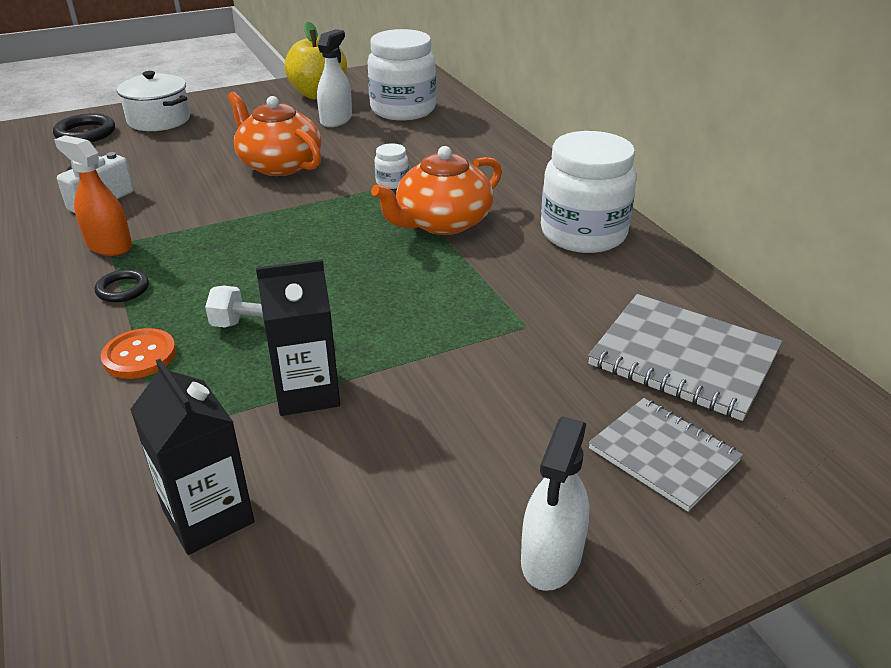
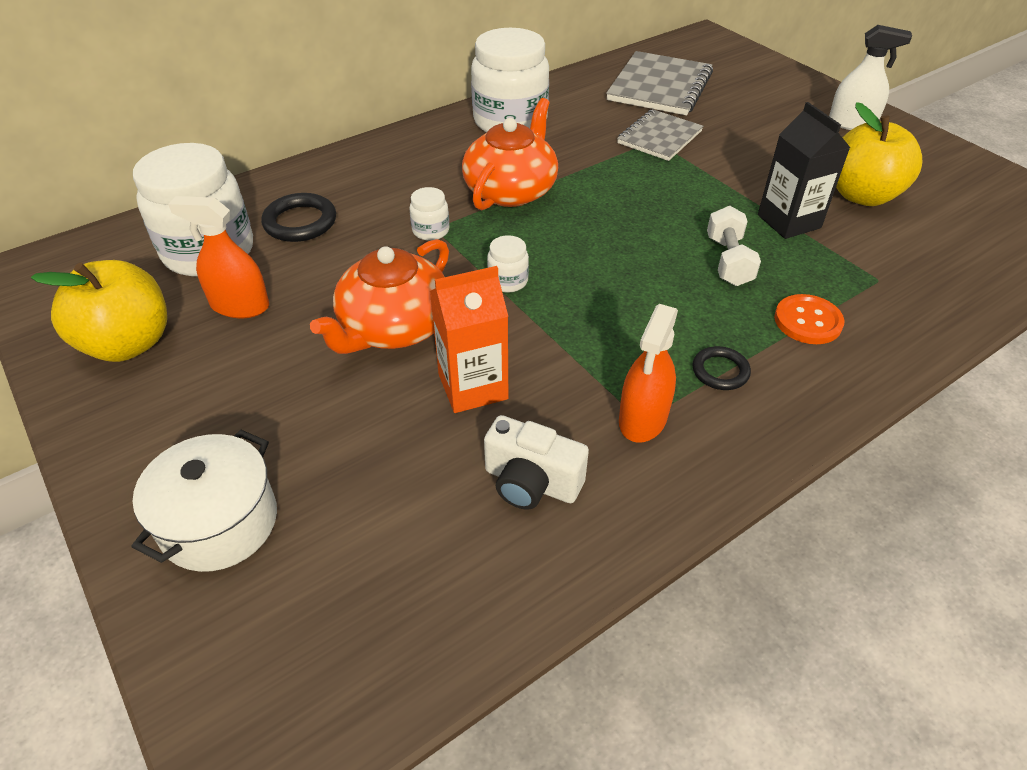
camera: 100 degrees left, 10 degrees up
(85, 133) = (278, 620): black ring -> black ring (300, 222)
(197, 187) = (473, 387): none -> orange carton
(208, 516) = (925, 237): black carton -> none
(304, 209) = (508, 281): none -> white jar
(332, 485) = (862, 195): none -> yellow apple
(336, 120) = (240, 306): white spray bottle -> orange spray bottle
(442, 222) = (511, 190): orange teapot -> orange teapot turned 105 degrees counterclockwise
(663, 455) = (753, 94): grey notebook -> grey notebook (659, 137)

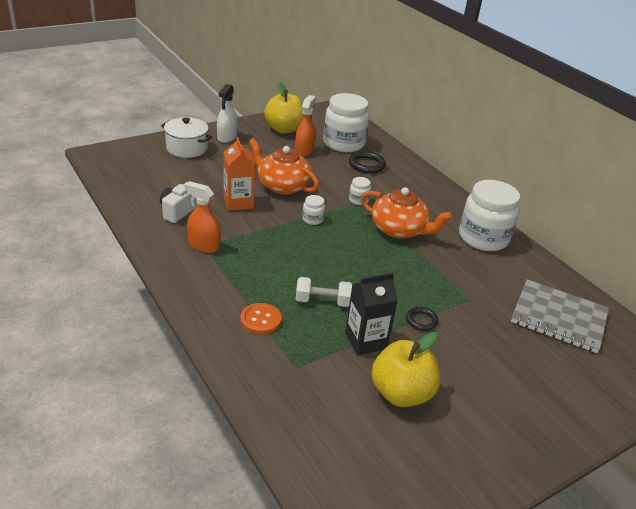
camera: 90 degrees right, 10 degrees down
(659, 137) = (474, 301): grey notebook -> none
(720, 371) = (228, 276): black ring -> black ring (421, 320)
(852, 123) = (523, 427): white spray bottle -> white spray bottle (227, 137)

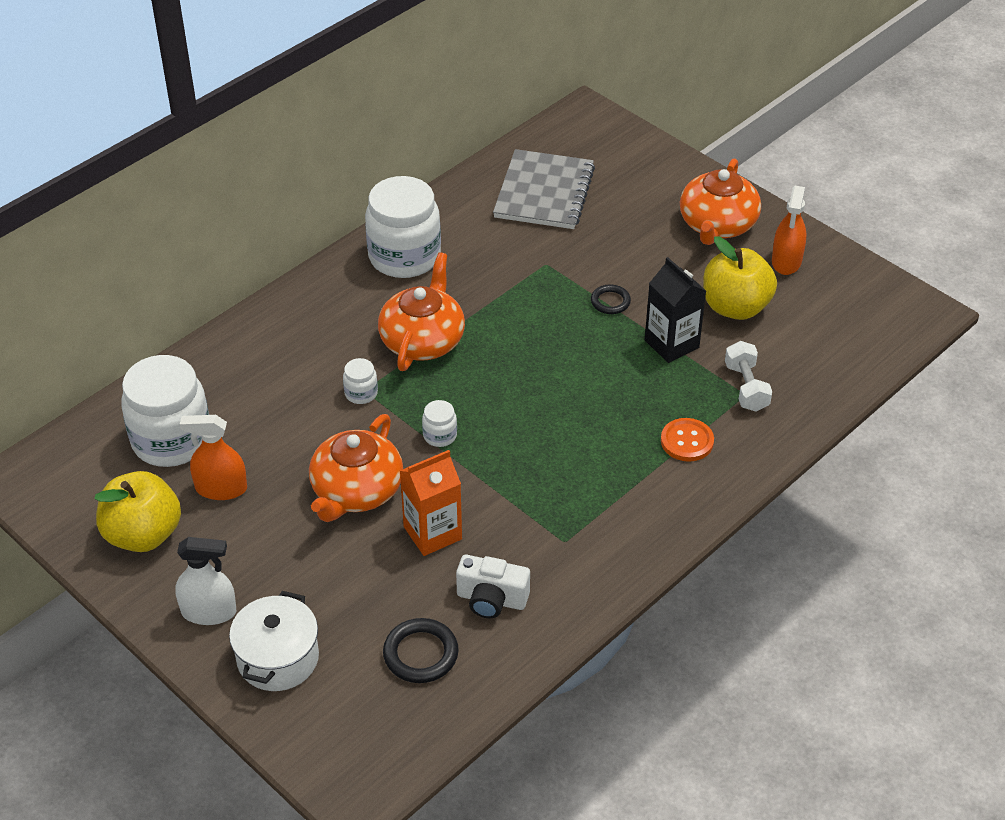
camera: 100 degrees left, 10 degrees up
(204, 245) = (565, 540): orange spray bottle -> orange spray bottle (786, 261)
(322, 301) = (622, 392): white dumbbell -> white dumbbell (746, 387)
(367, 165) = (241, 399): black ring -> black ring (421, 654)
(516, 416) = (717, 225): none -> orange teapot

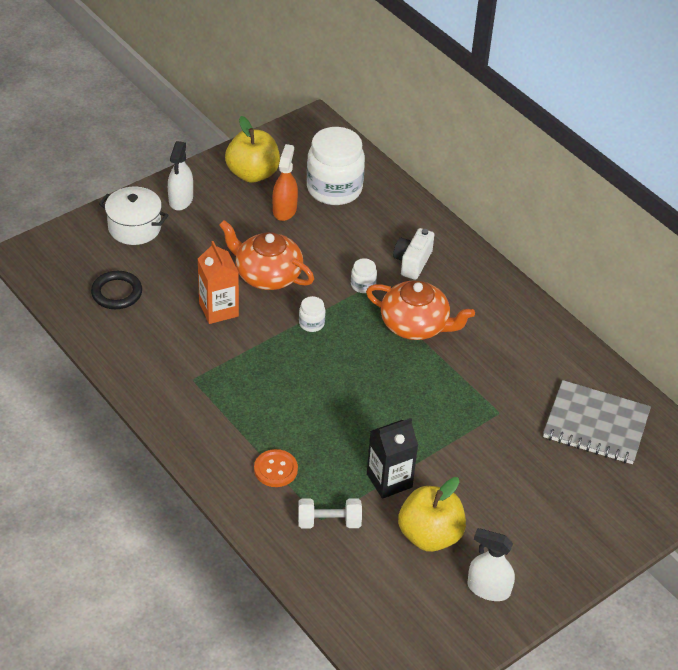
camera: 95 degrees right, 0 degrees up
(404, 257) = (515, 324): white jar -> none
(491, 599) = (151, 333): white camera -> white camera (412, 262)
(610, 302) = (446, 448): black ring -> none
(717, 225) = (544, 545): orange teapot -> none
(786, 261) = (488, 589): orange spray bottle -> white spray bottle

